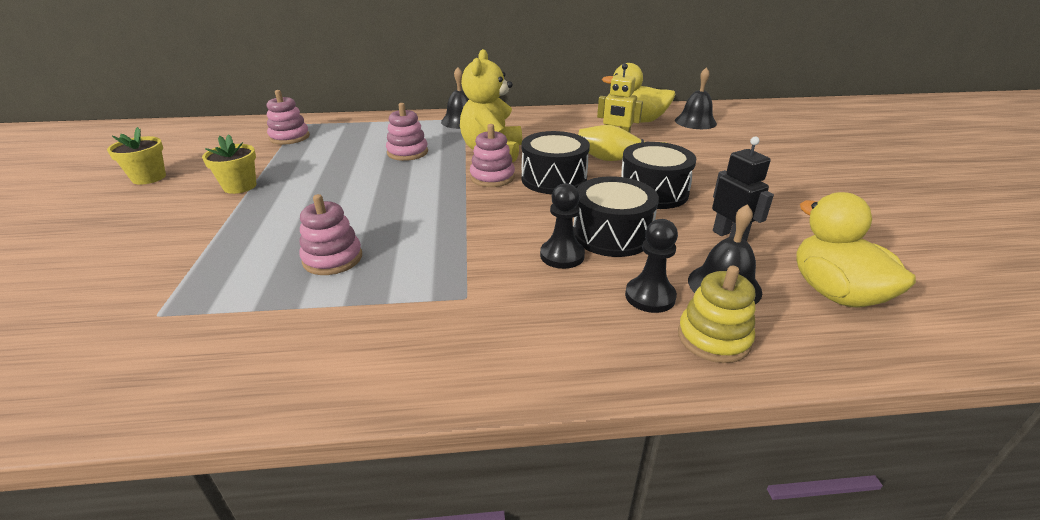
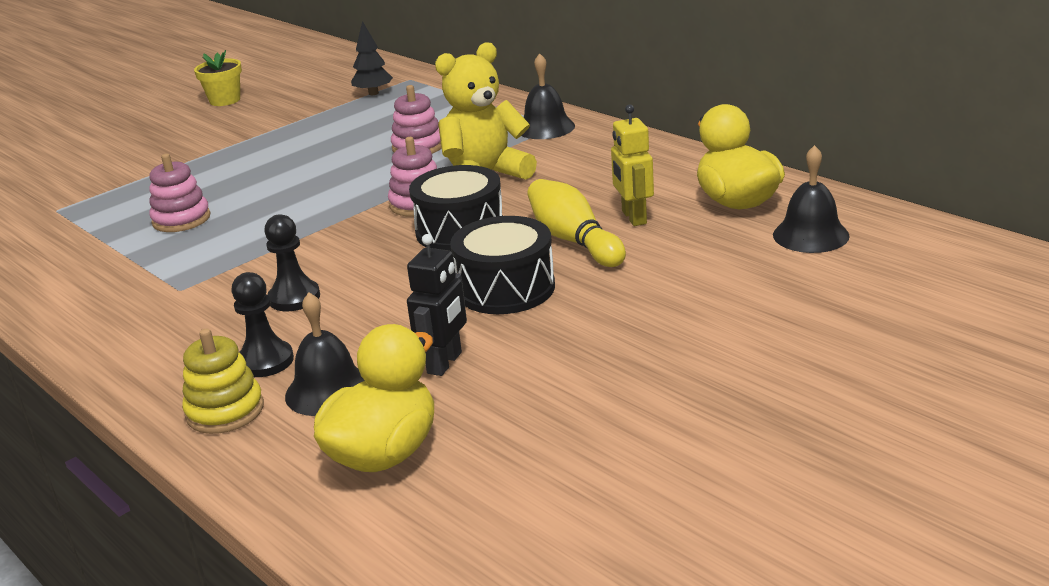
camera: 55 degrees right, 5 degrees down
(240, 186) = (252, 132): yellow flower pot -> none
(289, 137) = (373, 93): pink stacking toy -> black tree
(611, 234) = (367, 304): black drum -> none

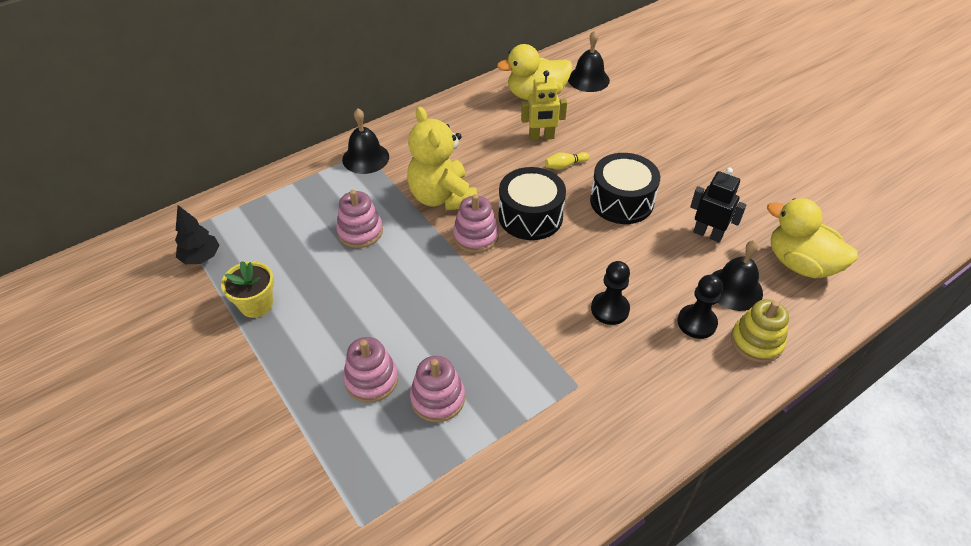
camera: 85 degrees left, 20 degrees up
(212, 187) = (371, 379): none -> pink stacking toy
(225, 100) = (117, 387): yellow flower pot -> yellow flower pot (256, 304)
(574, 240) = (564, 165): yellow bowling pin -> yellow bowling pin, size x0.49

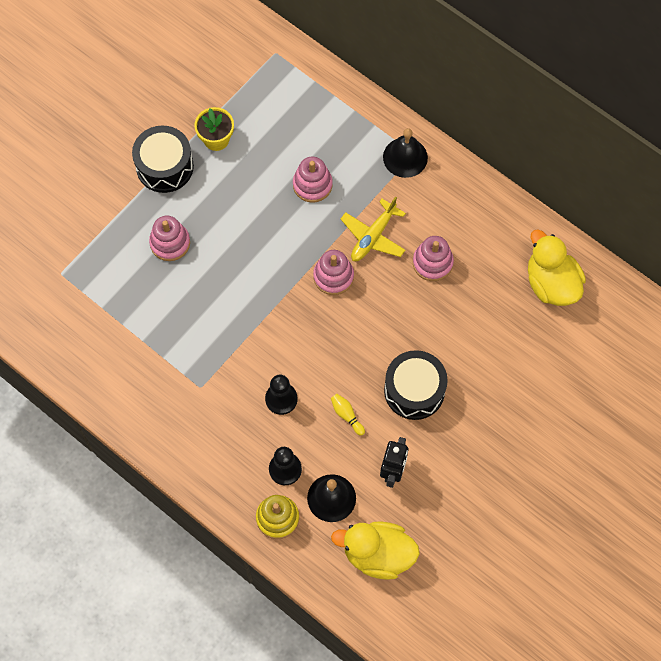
camera: 75 degrees right, 20 degrees up
(201, 257) = (251, 80): black tree -> none
(437, 398) = (165, 292): pink stacking toy -> pink stacking toy (432, 263)
(442, 197) = (373, 236): yellow teddy bear -> yellow plane
(530, 216) = (371, 315): black drum -> black drum (165, 166)
(541, 137) = (485, 302): yellow robot -> none
(564, 165) = (449, 332): yellow bowling pin -> yellow bowling pin (346, 415)
(588, 79) = (598, 330): black bell -> none
(800, 264) = (377, 554): yellow duck -> yellow duck turned 105 degrees counterclockwise

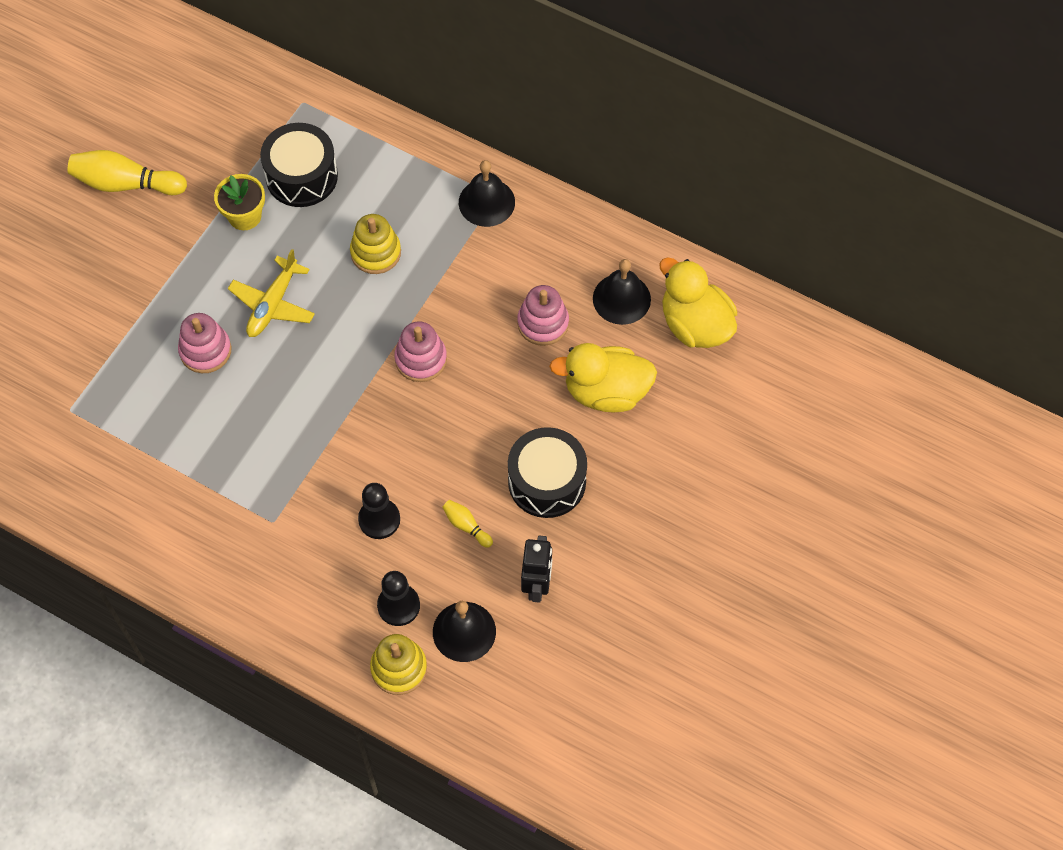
camera: 10 degrees left, 5 degrees down
(129, 98) = (126, 184): none -> yellow bowling pin
(165, 166) = (184, 259): black drum -> black drum (301, 176)
(312, 185) = (376, 252): pink stacking toy -> yellow stacking toy
(373, 236) = (463, 303): yellow plane -> yellow plane (273, 305)
(377, 554) = (535, 691): yellow duck -> yellow duck (606, 392)
(497, 253) = (621, 299): none -> black bell

